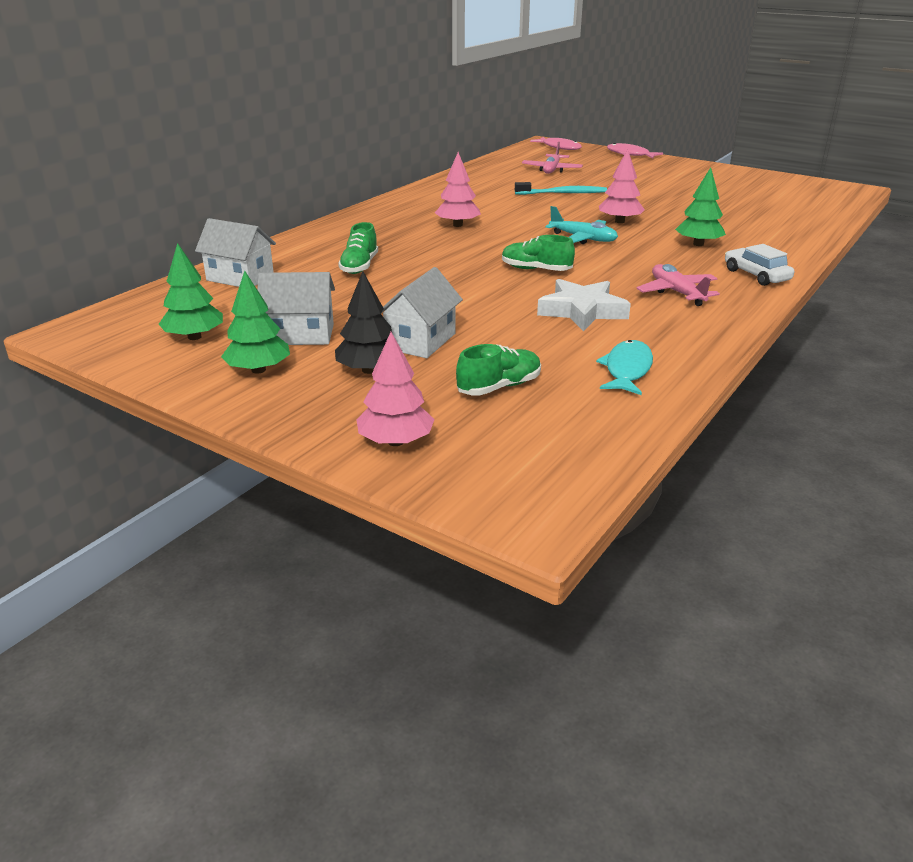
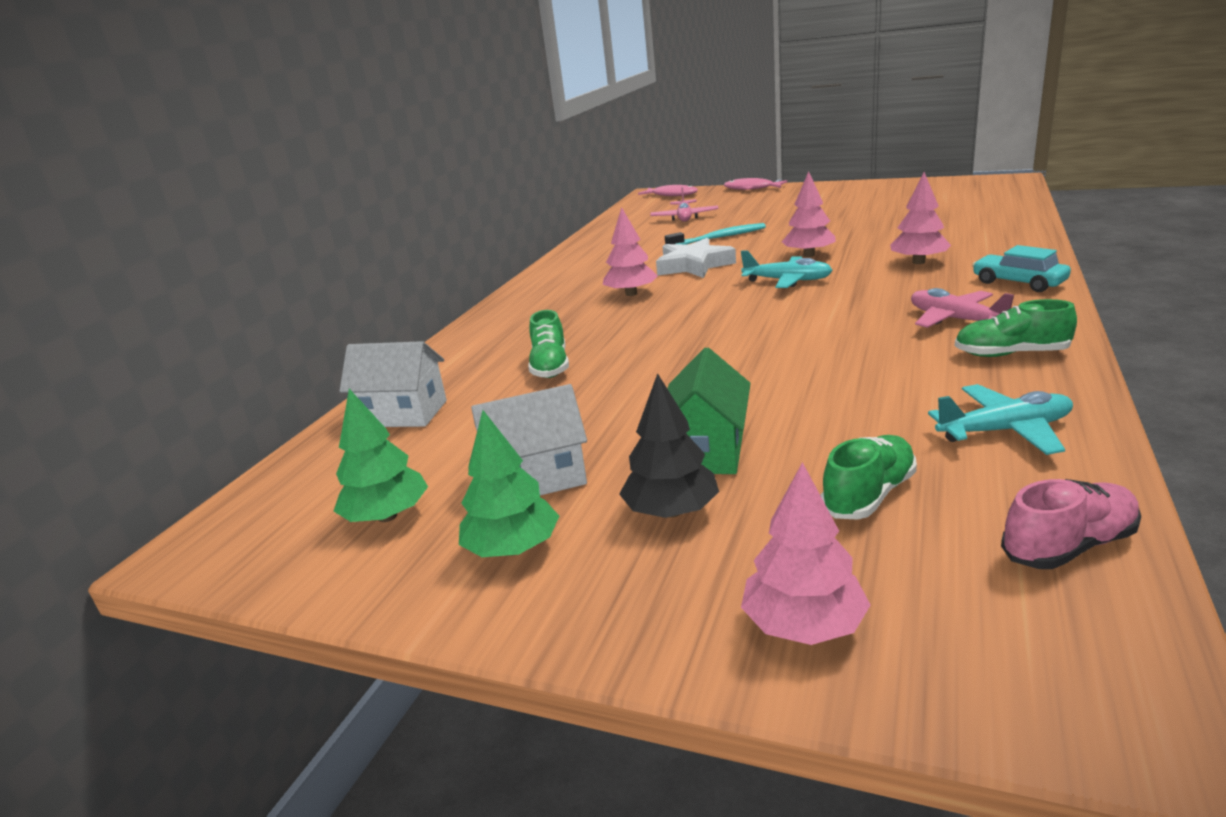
camera: 10 degrees left, 5 degrees down
(420, 341) = (707, 451): white house -> green house
(536, 270) = (768, 326): green shoe -> green shoe (1011, 354)
(582, 311) = (871, 365): white star -> white star (694, 265)
(592, 438) = (1068, 546): none -> pink shoe
(627, 370) = (1005, 431): turquoise fish -> turquoise plane
(698, 244) = (918, 262): green tree -> pink tree
(756, 275) = (1018, 282): white car -> turquoise car

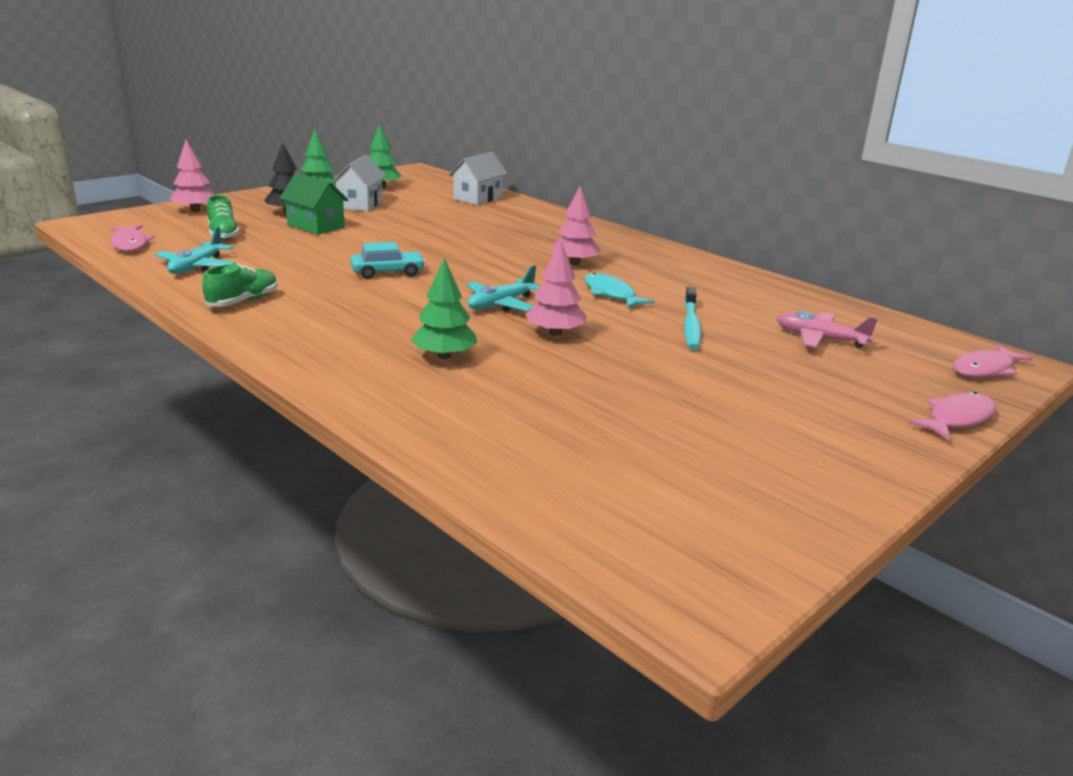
camera: 110 degrees right, 0 degrees up
(550, 366) = (478, 225): green shoe -> none
(694, 265) = (611, 294): white star -> turquoise fish
(918, 262) = (444, 356): pink tree -> green tree
(955, 320) = (314, 312): pink plane -> none
(1018, 282) = (319, 360): turquoise car -> turquoise car (388, 273)
(1068, 546) = (130, 244): pink shoe -> pink fish

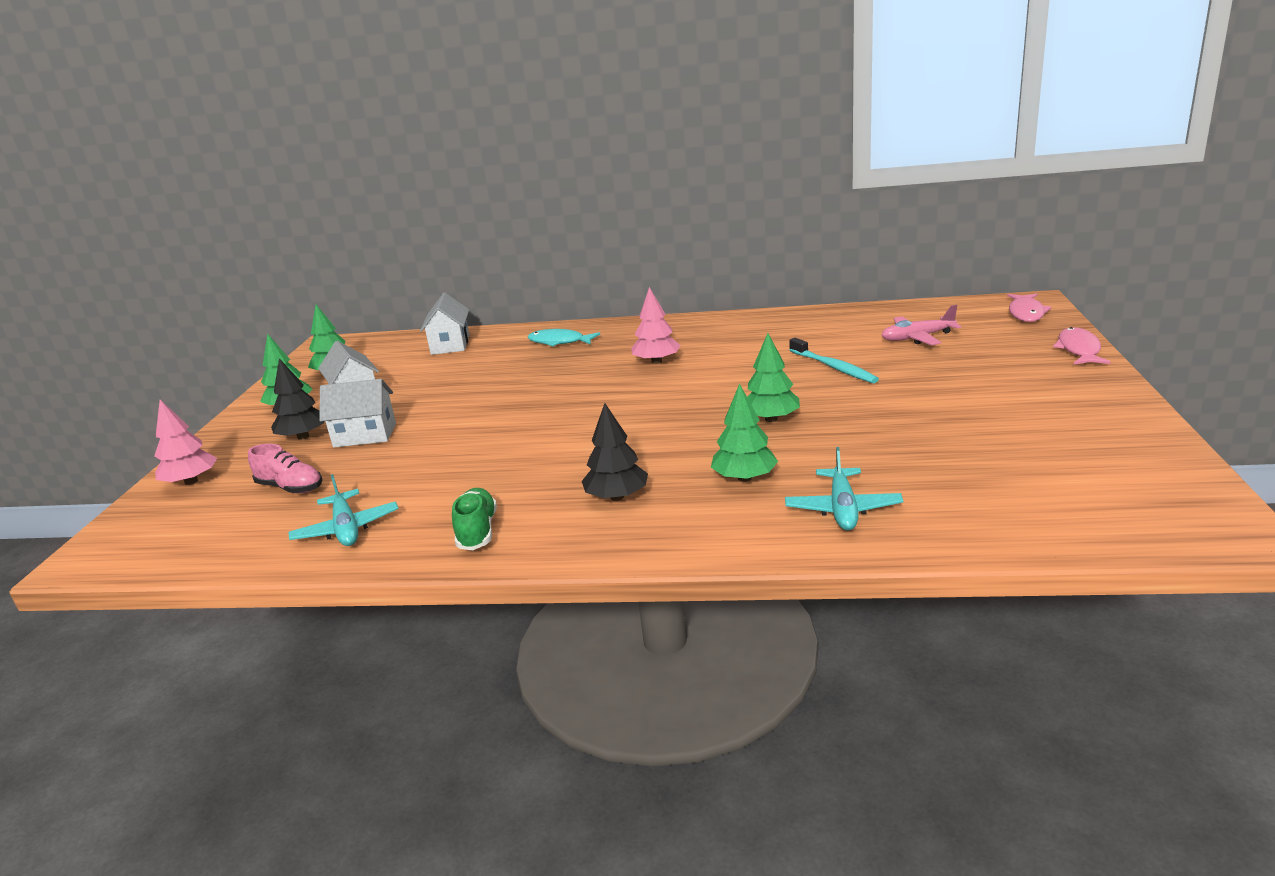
camera: 35 degrees left, 0 degrees up
(130, 244) = (208, 548): pink fish -> none
(223, 234) = (290, 487): green shoe -> pink shoe
(316, 226) = (365, 435): green house -> white house
(350, 324) = (617, 497): none -> black tree
(388, 273) = (537, 441): turquoise car -> none
(501, 304) = (685, 419): turquoise plane -> turquoise plane (842, 509)
(555, 333) = (771, 419): pink tree -> green tree
(611, 294) = (736, 372): turquoise fish -> turquoise fish (559, 342)

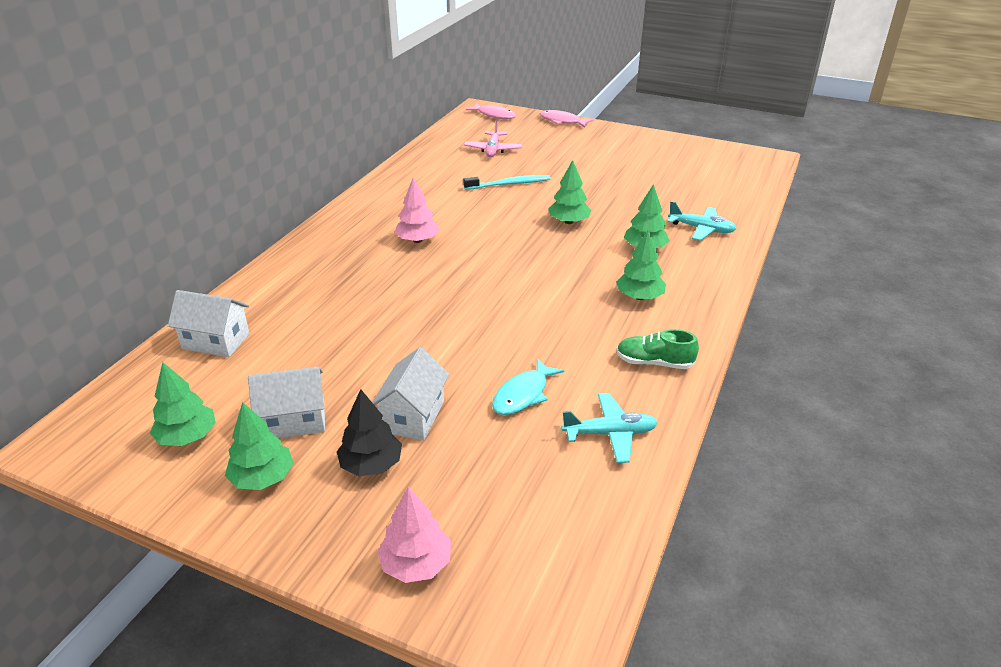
camera: 75 degrees left, 10 degrees up
(290, 487) = (498, 473): pink shoe -> none
(559, 342) = (306, 276): turquoise fish -> turquoise fish (523, 394)
(617, 497) = (639, 297): black tree -> green tree

